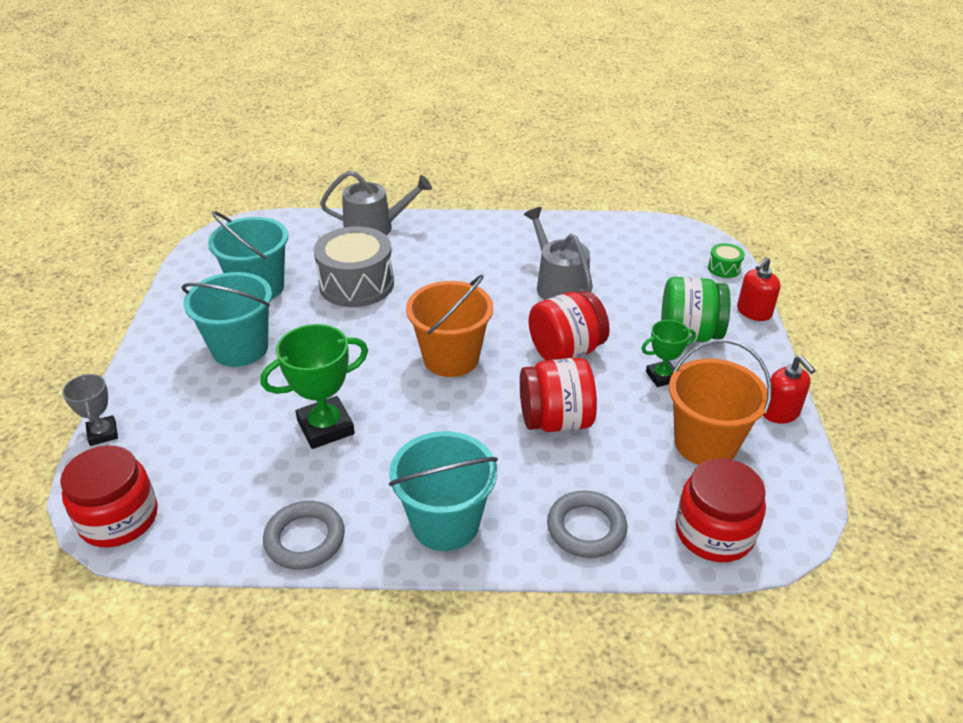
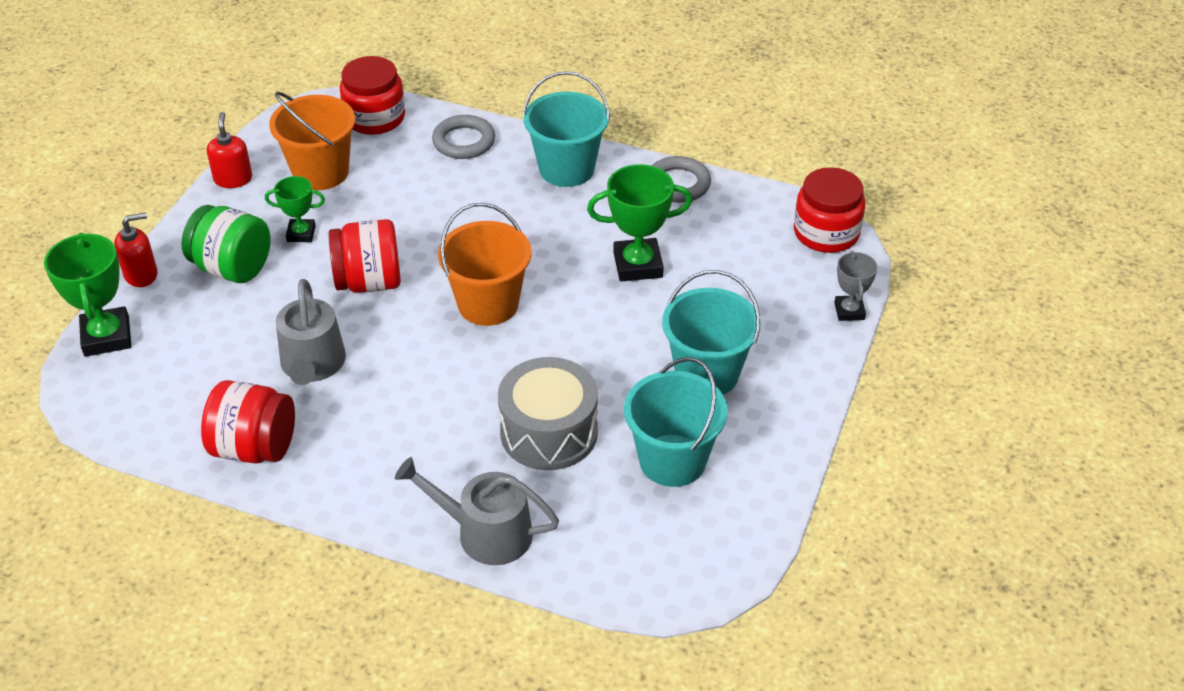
camera: 160 degrees left, 5 degrees up
(555, 420) = (429, 220): red jar -> red jar (254, 448)
(724, 268) = (107, 336): green drum -> green trophy

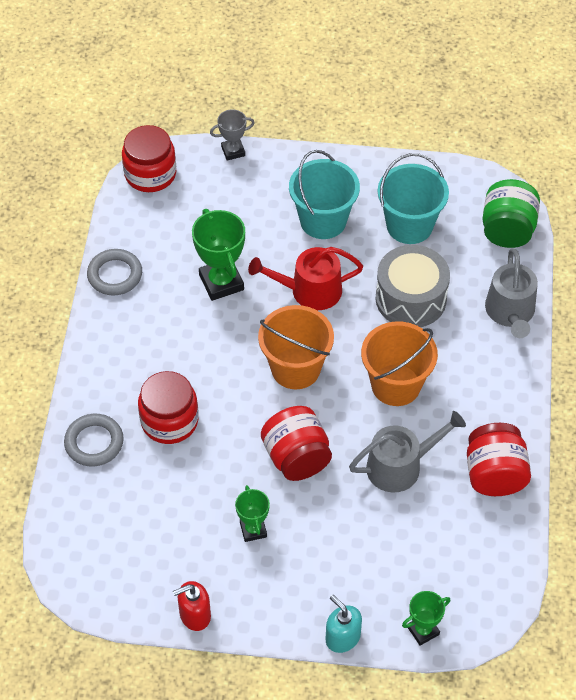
camera: 105 degrees left, 10 degrees up
(107, 336) = (423, 631): green trophy -> green trophy, size x0.59
(141, 274) = (342, 637): red soap dispenser -> turquoise soap dispenser
(232, 268) = (312, 567): green jar -> green jar (507, 230)
(321, 172) = (166, 544): orange bucket -> orange bucket (396, 385)
(375, 118) = (75, 526): red jar -> red jar (169, 421)
(566, 169) = (114, 356): turquoise bucket -> none
(597, 338) = (309, 291): none -> red watering can

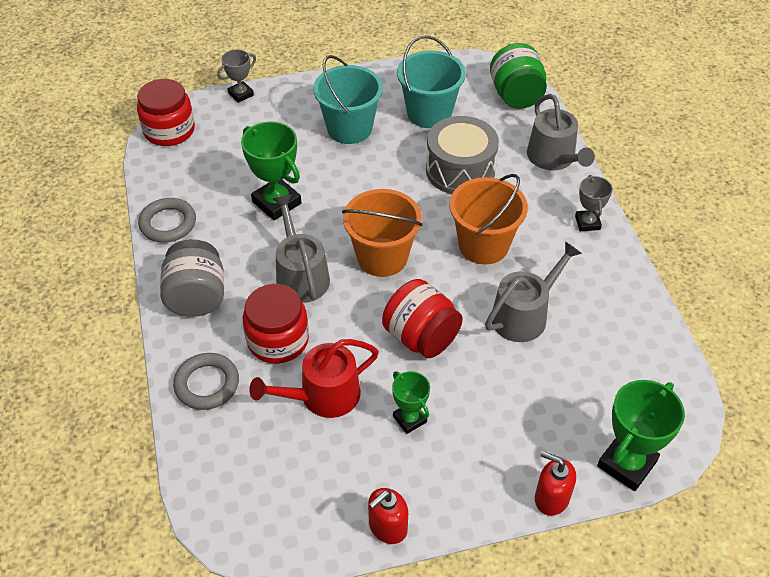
camera: 20 degrees left, 5 degrees down
(114, 357) = (197, 297): none -> grey jar
(214, 364) = (301, 275): none -> grey watering can
(309, 291) = (364, 188): red watering can -> red watering can (323, 396)
(342, 637) = (551, 498): turquoise soap dispenser -> red soap dispenser
(423, 631) = (627, 464): green trophy -> green trophy, size x1.70
(494, 474) = (614, 296): red jar -> none
(508, 392) = (587, 223): none -> grey trophy

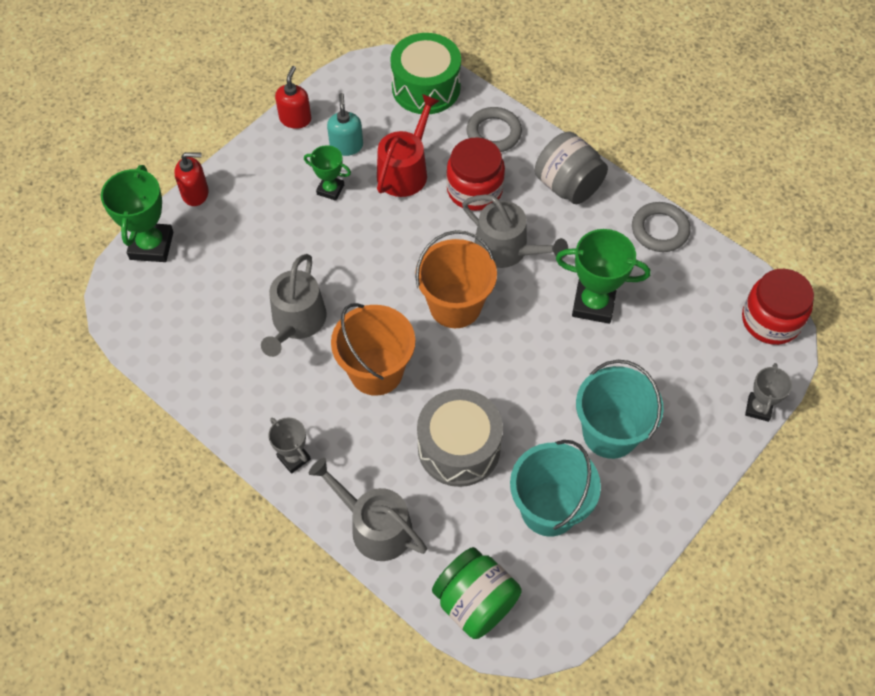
camera: 145 degrees right, 10 degrees up
(221, 477) = (426, 88): none -> green drum
(358, 458) = (346, 146): none -> turquoise soap dispenser
(421, 337) = (368, 254): red jar -> none

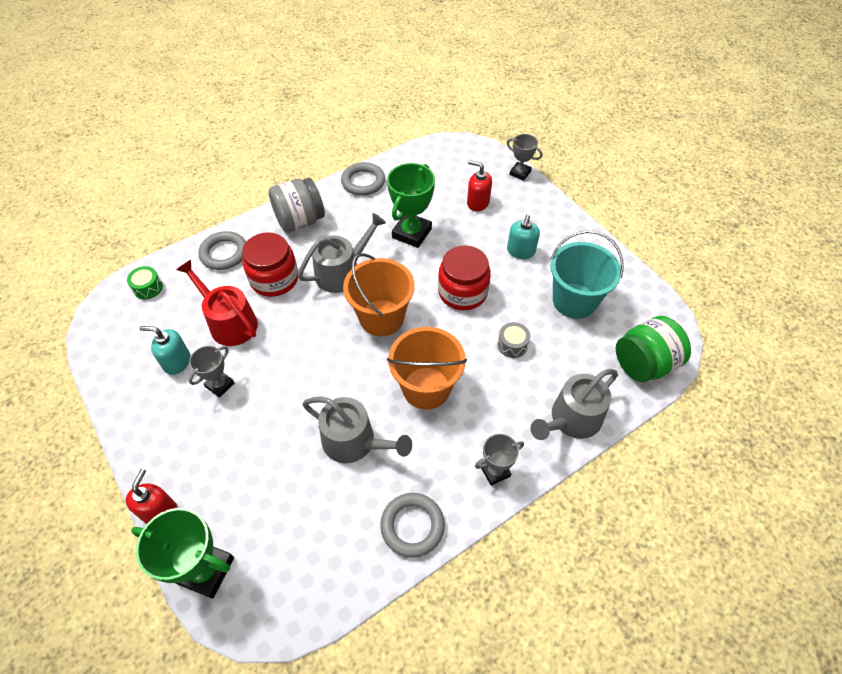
camera: 75 degrees left, 5 degrees down
(221, 395) = (412, 526): none -> grey ring
(295, 119) = (119, 398): red soap dispenser -> red soap dispenser (477, 203)
(330, 189) = (220, 385): green trophy -> grey trophy
(426, 88) = (148, 288): green drum -> green drum, size x0.45
(459, 448) = (512, 345): grey drum -> grey drum, size x0.45
(610, 433) = (520, 251): turquoise bucket -> turquoise soap dispenser
(770, 320) = (456, 149): red jar -> red jar (462, 292)

